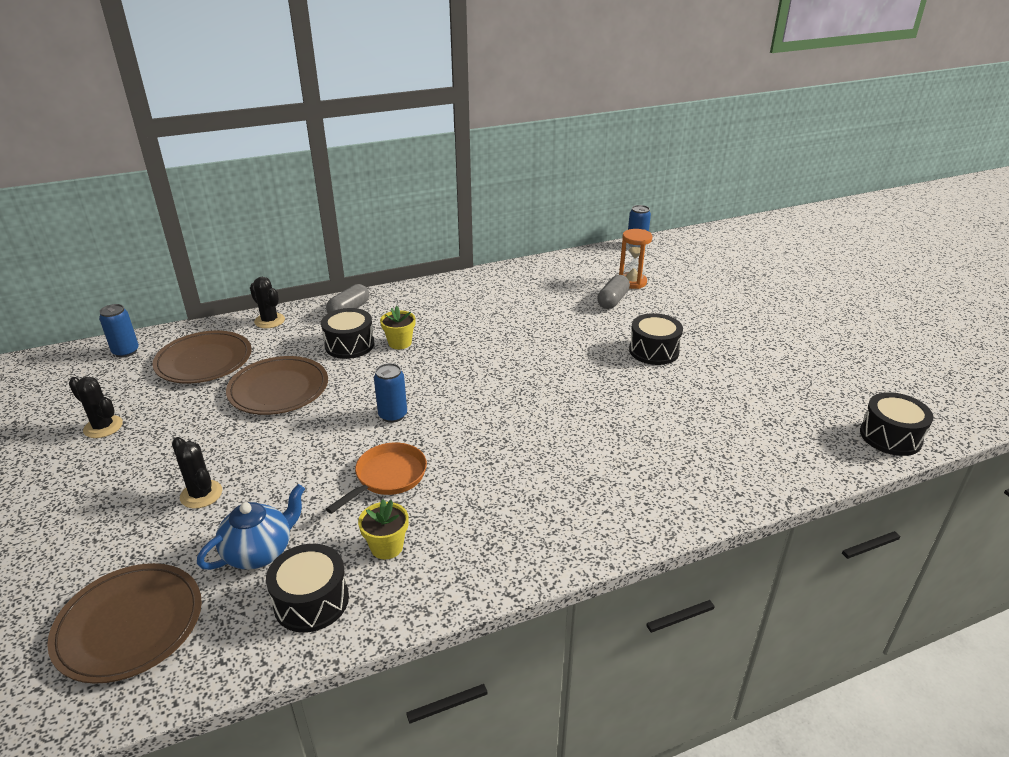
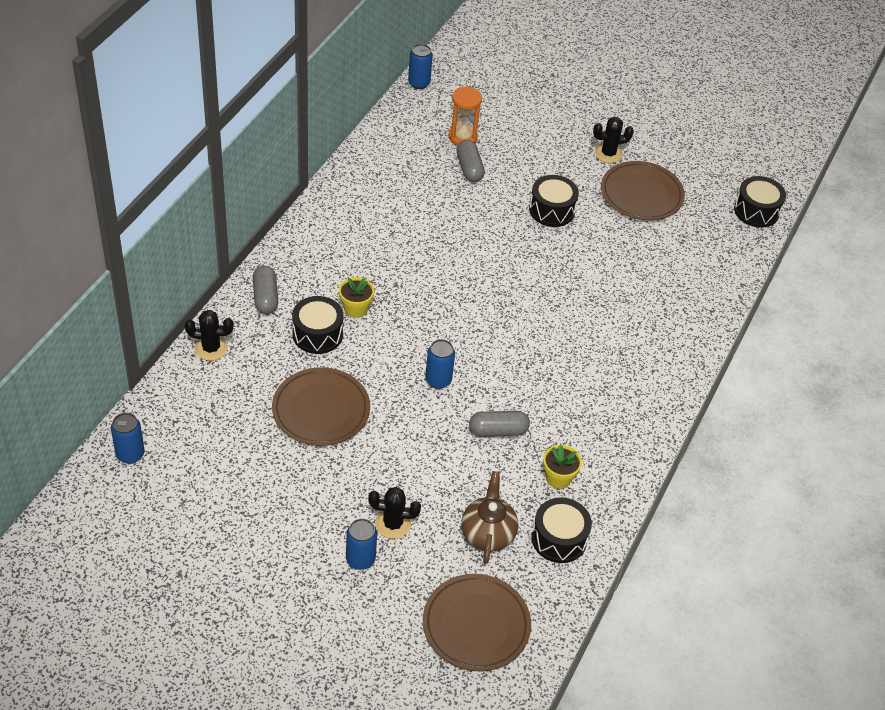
camera: 45 degrees left, 15 degrees up
(103, 427) = (233, 526): black cactus -> black cactus (608, 154)
(138, 504) = (360, 559): none -> blue can
(204, 361) = (217, 421): brown plate -> brown plate (641, 194)
(259, 552) = (488, 533): blue teapot -> brown teapot
(388, 477) = (498, 431): orange pan -> grey capsule

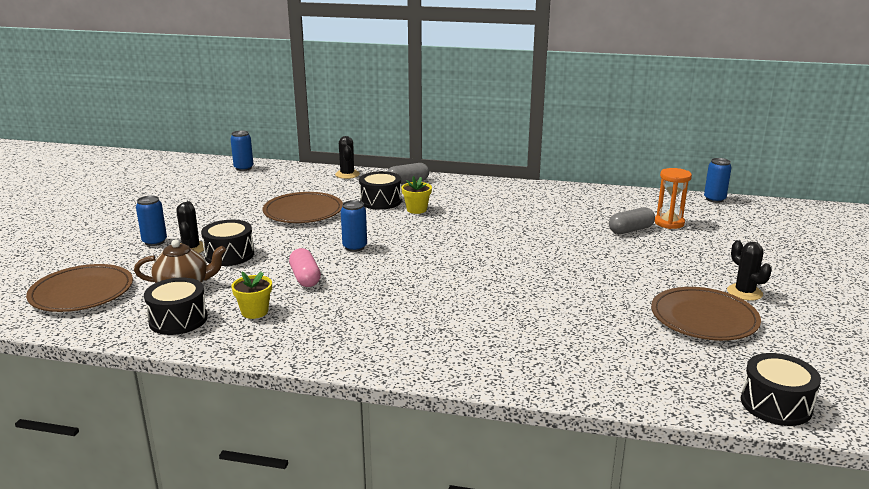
camera: 80 degrees right, 25 degrees down
(498, 431) = (305, 278): grey capsule -> pink capsule
(552, 210) = (618, 272): black drum -> black drum (229, 255)

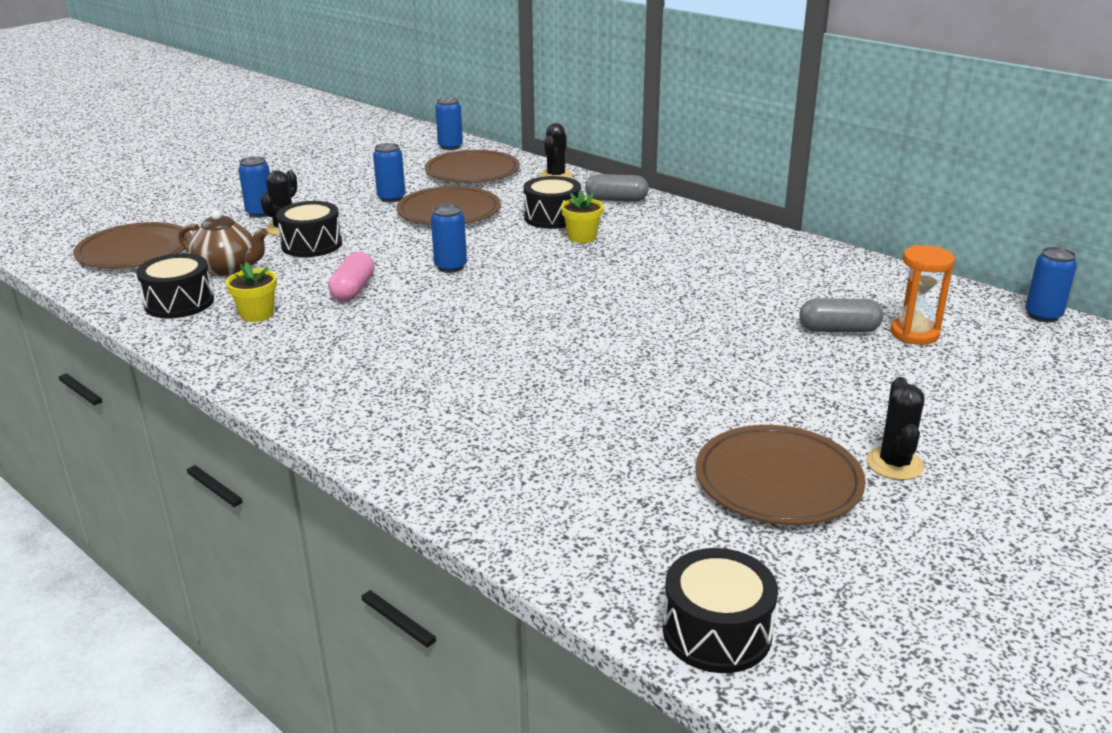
camera: 30 degrees right, 5 degrees up
(247, 211) = (391, 198): none -> blue can
(283, 182) = (472, 171): none -> brown plate

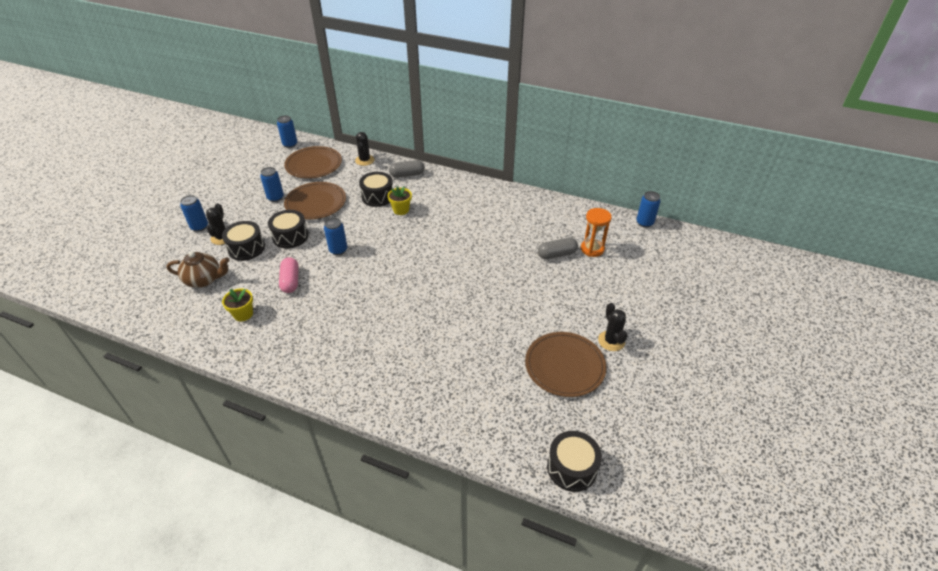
camera: 20 degrees left, 15 degrees up
(135, 251) = (135, 277): brown plate -> none
(179, 303) = (189, 316): black drum -> black drum (290, 236)

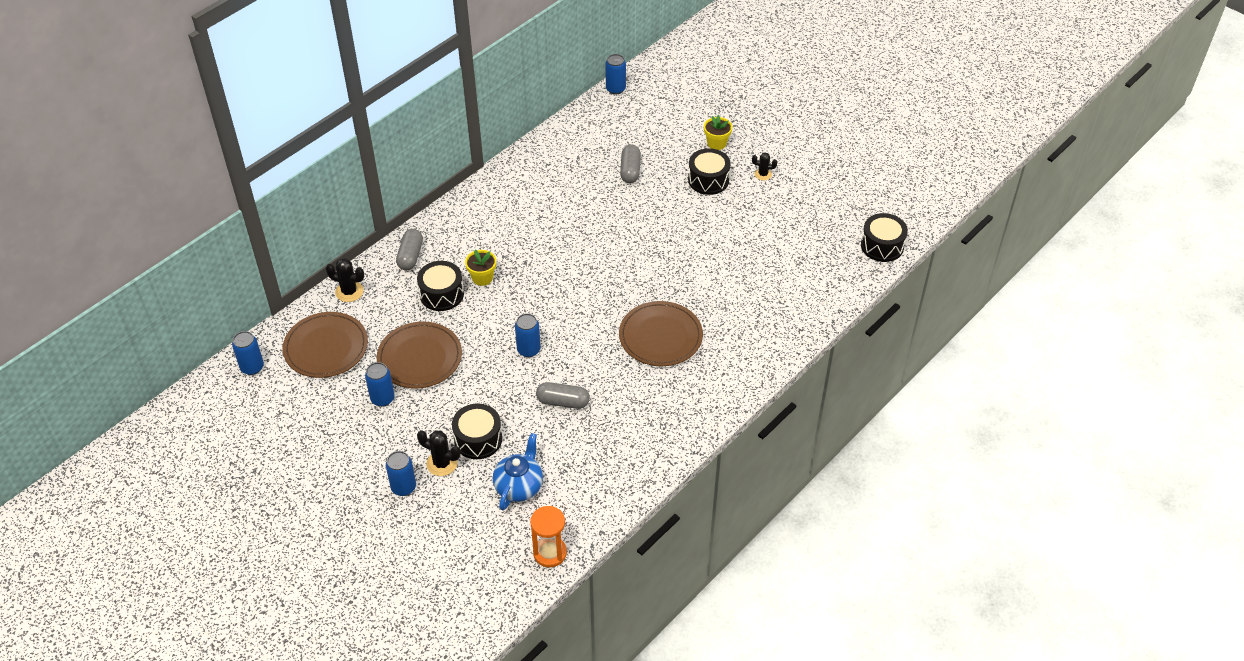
camera: 70 degrees left, 5 degrees up
(204, 280) = (519, 486): brown teapot -> blue teapot
(243, 314) = (599, 451): yellow flower pot -> yellow flower pot (716, 143)
(290, 236) = (477, 392): black drum -> black drum (708, 180)
(290, 281) = (563, 402): pink capsule -> grey capsule
(564, 366) = (779, 215): brown plate -> brown plate (660, 336)
(592, 249) = (635, 142): orange hourglass -> orange hourglass (550, 553)
(611, 341) = (763, 174): black cactus -> black cactus, size x0.66

